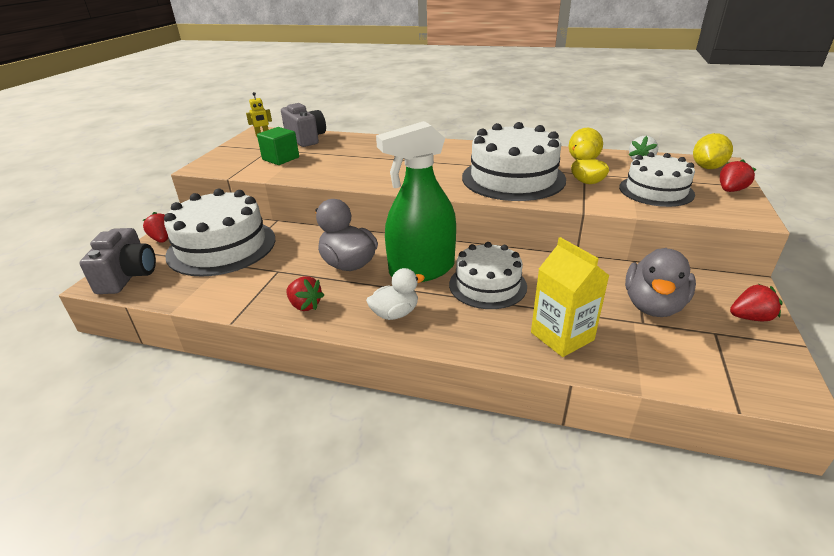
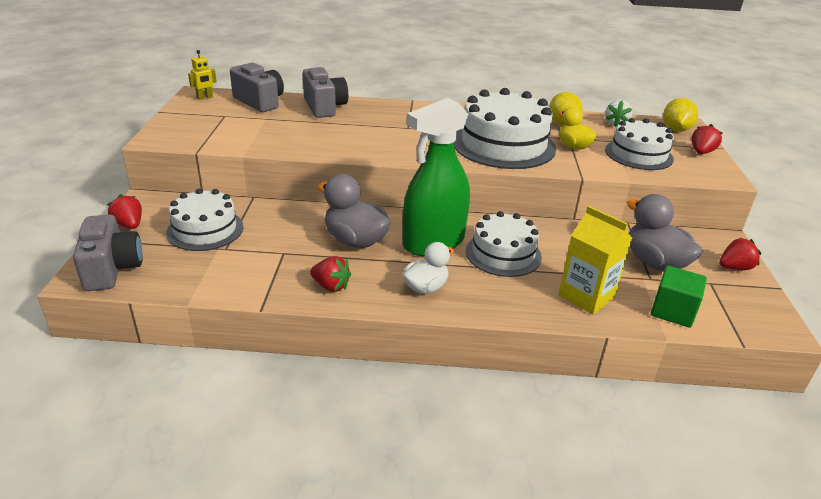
camera: 15 degrees left, 0 degrees up
(222, 246) = (205, 229): white cake -> white cake, size x0.64
(281, 158) = (244, 127): green cube -> green cube (673, 311)
(359, 143) = (324, 107): none -> grey camera
(653, 306) = (654, 263): grey duck -> grey duck turned 135 degrees clockwise

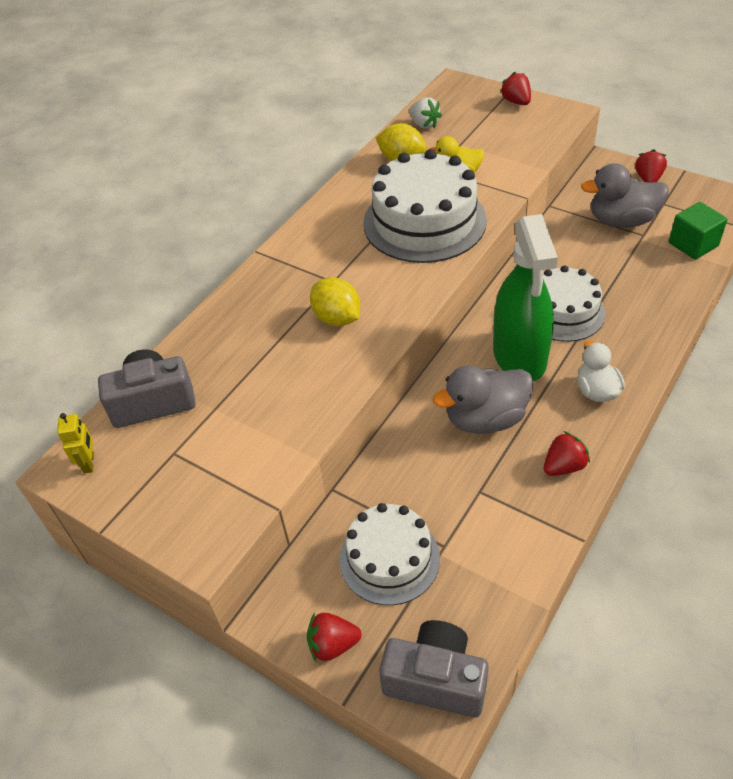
camera: 55 degrees left, 15 degrees up
(324, 107) = (220, 339): grey camera -> none
(586, 296) = (653, 286): yellow carton -> none
(638, 154) = (499, 140): white cake -> none
(675, 130) = (461, 94): yellow lemon -> yellow lemon (337, 318)

